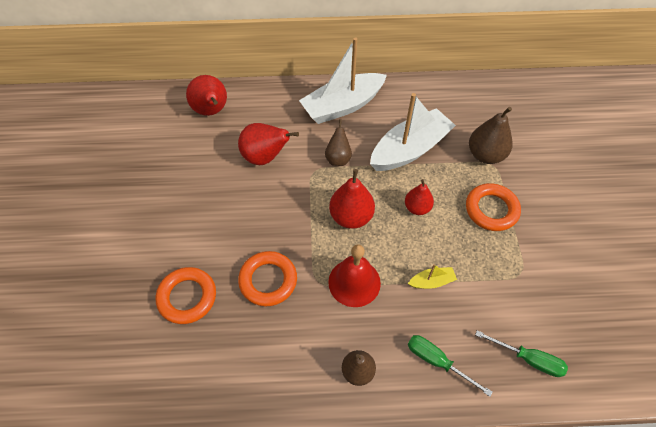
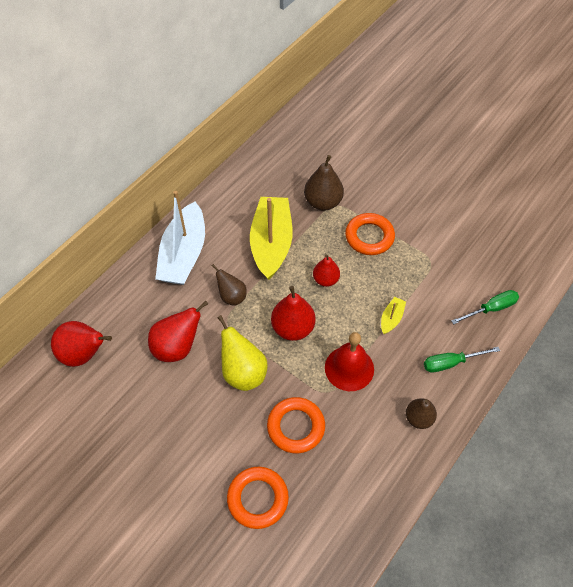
camera: 50 degrees left, 0 degrees up
(282, 212) = (243, 372): none -> yellow pear
(410, 149) = (271, 243): white boat -> yellow boat

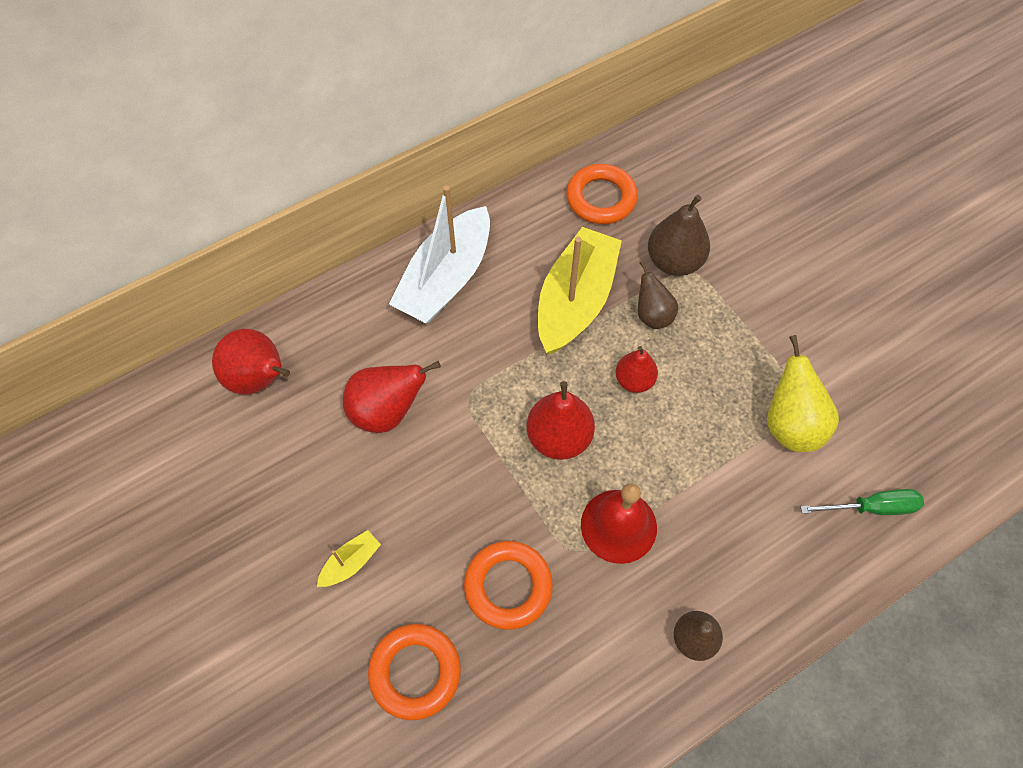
camera: 20 degrees right, 5 degrees up
(232, 296) = (489, 362): brown pear -> brown pear (652, 315)
(243, 372) = (464, 479): yellow pear -> yellow pear (790, 424)
(369, 237) = (724, 335): orange ring -> orange ring (601, 198)
(391, 318) = (710, 471): yellow boat -> yellow boat (350, 563)
(451, 363) = (776, 571): green screwdriver -> none

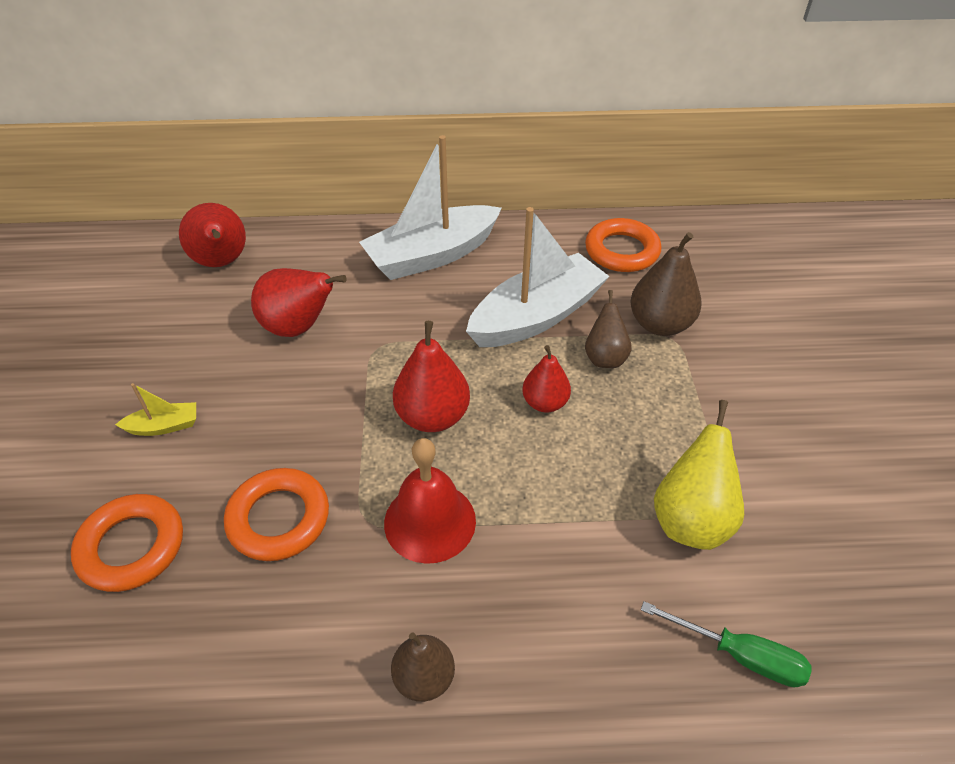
camera: 30 degrees right, 15 degrees down
(575, 301) = (536, 316): yellow boat -> white boat

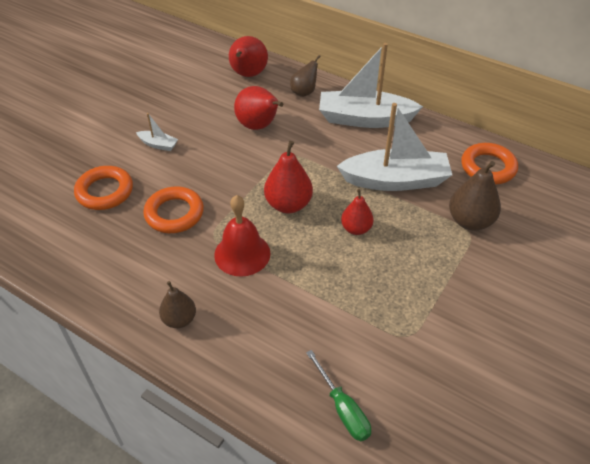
camera: 35 degrees right, 0 degrees up
(164, 426) = (158, 144): yellow boat -> white boat
(605, 358) = (415, 223): brown pear -> brown pear (304, 92)
(690, 519) = (382, 331): yellow pear -> none

